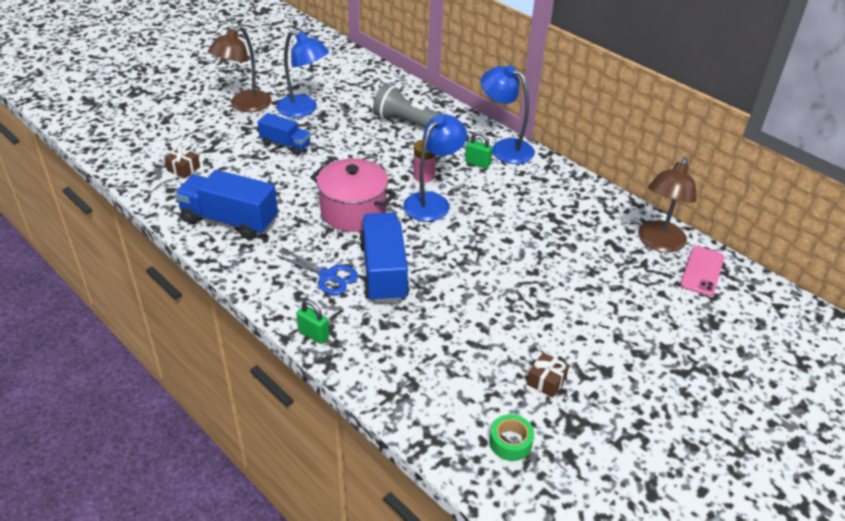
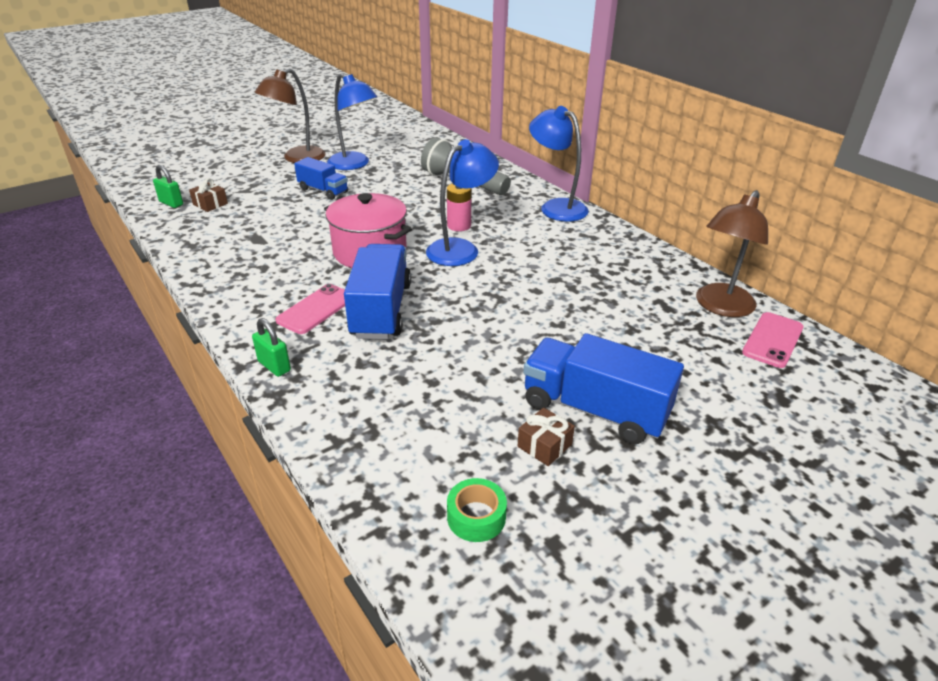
camera: 10 degrees right, 5 degrees down
(229, 220) = (234, 250): blue truck -> blue truck (594, 409)
(327, 276) = (316, 309): blue scissors -> pink phone
(477, 163) = (522, 218): green padlock -> green padlock (171, 203)

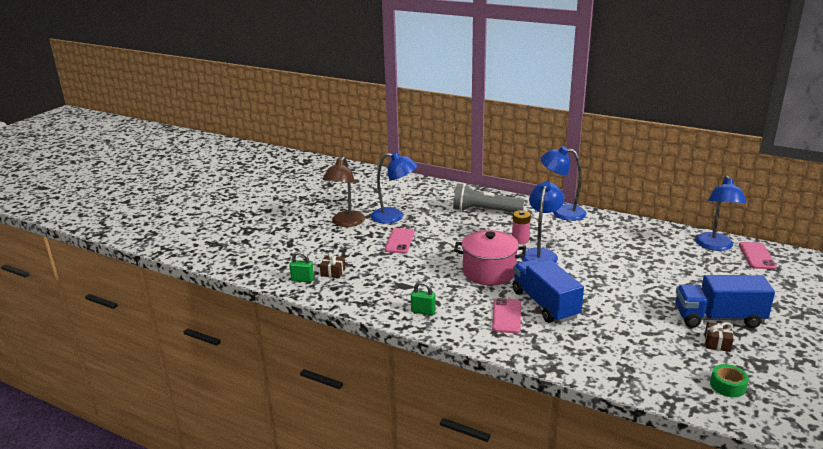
camera: 25 degrees left, 10 degrees down
(274, 366) = (529, 355): green padlock -> green padlock (423, 311)
(323, 191) = (399, 241): blue truck -> pink phone
(720, 307) = (715, 246): brown lamp -> blue lamp

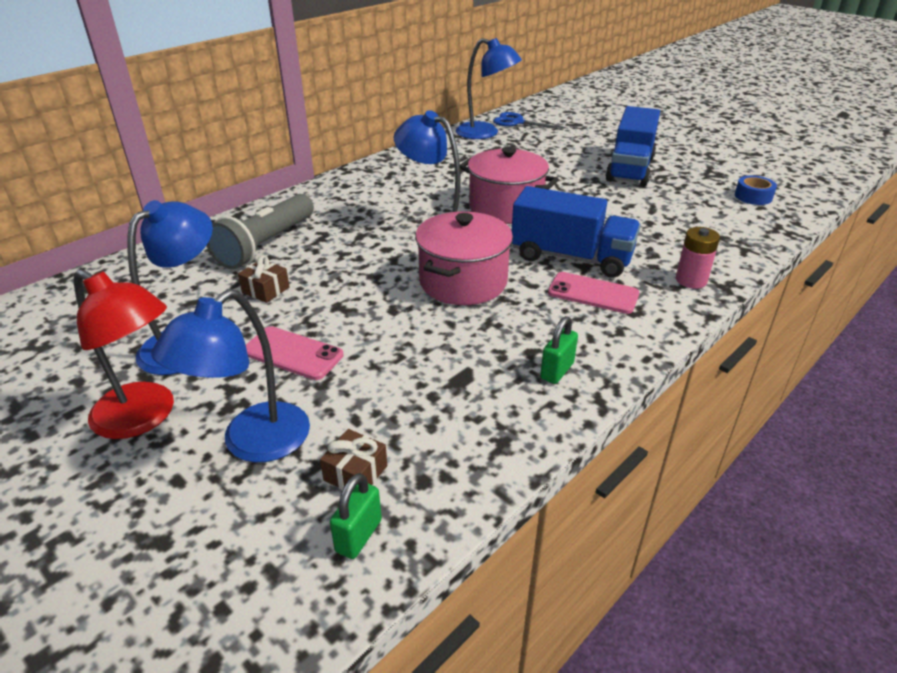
camera: 75 degrees left, 10 degrees up
(346, 223) = (144, 417): brown lamp -> red lamp
(520, 240) = (384, 236): pink battery -> pink battery (691, 280)
(545, 304) = (571, 257): blue truck -> blue truck turned 150 degrees counterclockwise
(562, 212) = (330, 190): blue lamp -> blue lamp (253, 443)
(593, 272) = (505, 207): none -> pink pot
(717, 343) = (677, 181): brown gift -> brown gift (265, 290)
(728, 386) = (753, 196): green tape -> blue tape
(757, 256) = (517, 122): pink phone -> blue scissors

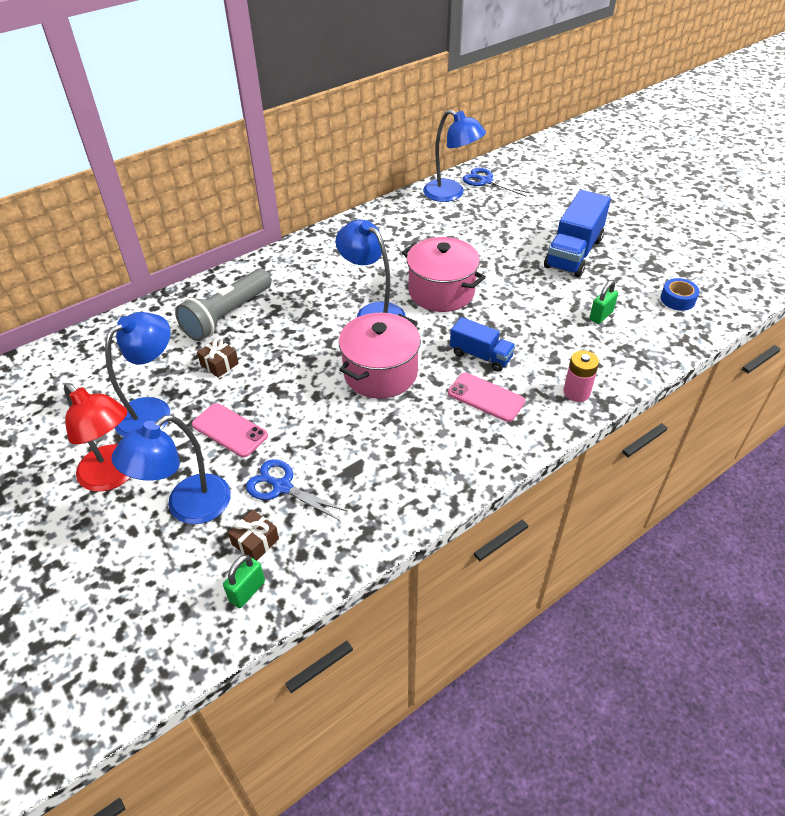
camera: 10 degrees right, 10 degrees up
(376, 406) = (282, 487): none -> blue scissors
(557, 371) = (429, 471): green padlock -> green padlock (601, 316)
(571, 257) = (480, 356): blue truck -> blue truck, size x0.60

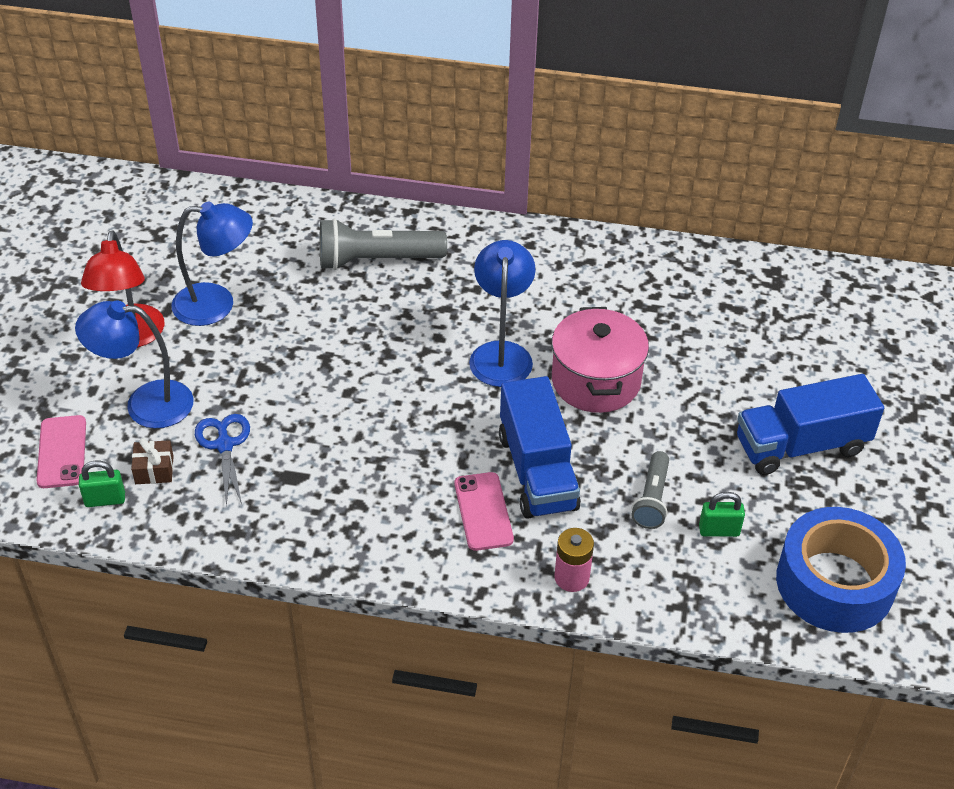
camera: 45 degrees right, 0 degrees up
(219, 364) = (313, 302): brown gift -> none
(230, 430) = (248, 367): pink phone -> pink phone (62, 452)
(380, 373) = (427, 415): pink pot -> none
(451, 194) = (770, 282): blue lamp -> none
(480, 356) = (537, 471): blue truck -> blue truck, size x1.68
(486, 181) = (835, 293): blue scissors -> none
(552, 325) = (652, 499): none -> grey flashlight
(677, 299) = (835, 583): blue tape -> blue tape, size x2.33

